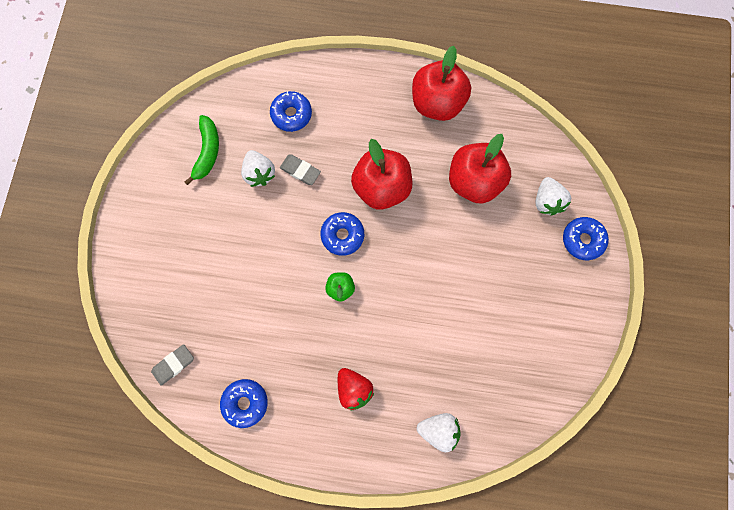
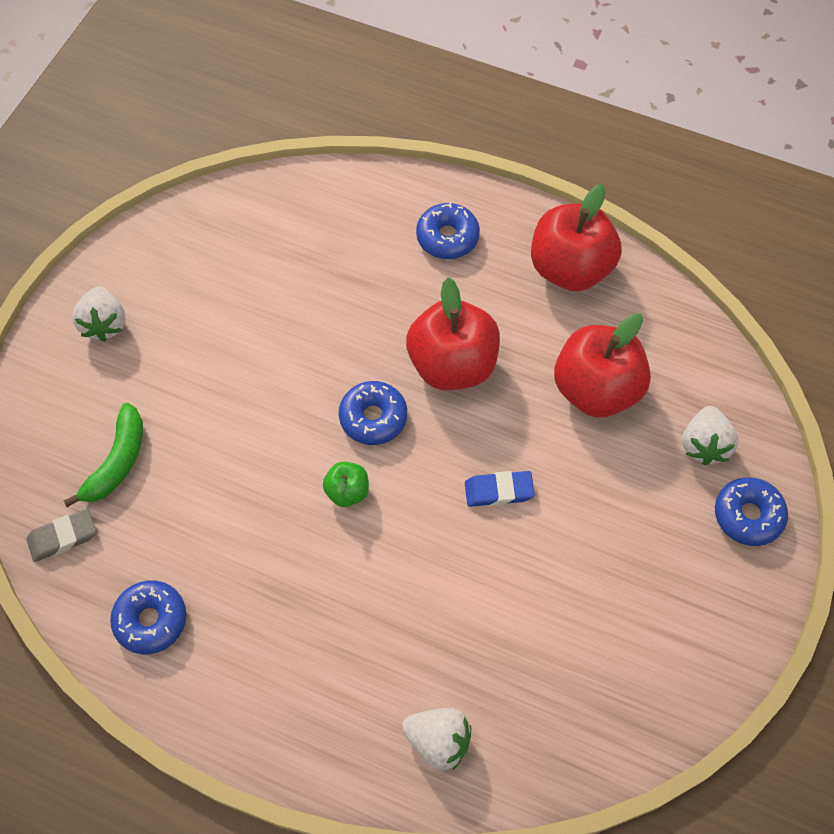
camera: 15 degrees right, 15 degrees down
(208, 152) = (211, 257): green banana -> green banana (117, 462)
(260, 173) = (277, 303): white strawberry -> white strawberry (104, 324)
(291, 114) = (348, 235): blue donut -> blue donut (447, 237)
(300, 171) = (337, 314): grey eraser -> none
(354, 388) = (323, 643): red strawberry -> none
(432, 263) = (498, 491): none -> blue eraser

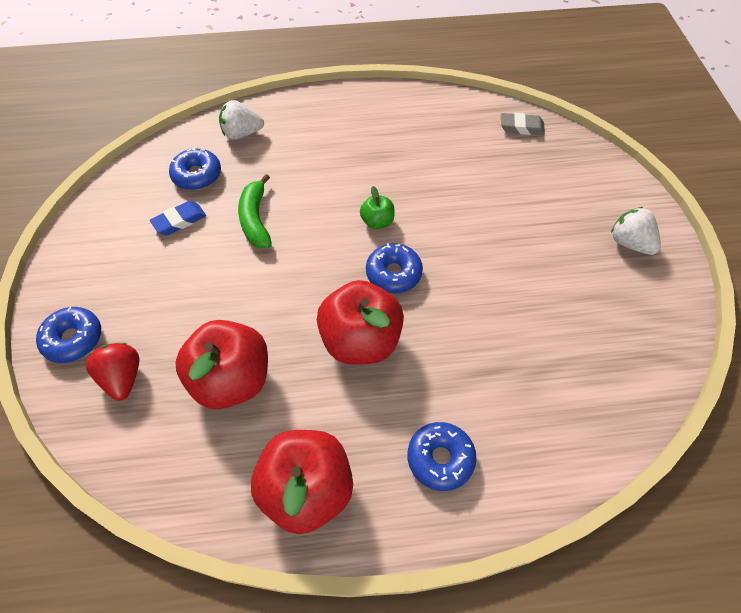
camera: 150 degrees right, 5 degrees down
(63, 537) = (521, 127): grey eraser -> grey eraser turned 60 degrees clockwise
(117, 462) = (532, 173): green banana -> green banana (255, 219)
(151, 620) = (437, 116): blue donut -> blue donut (197, 175)
(498, 491) = (274, 269): blue eraser -> blue eraser (179, 221)
(704, 445) = (122, 378): white strawberry -> red strawberry

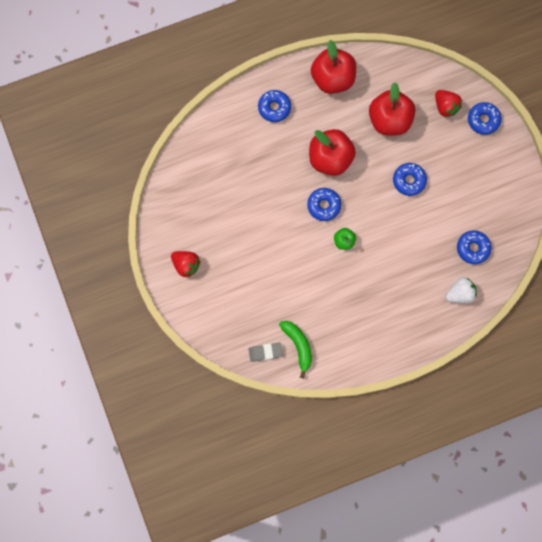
camera: 165 degrees right, 20 degrees up
(179, 221) = (466, 210): blue eraser -> none
(244, 277) = (409, 180): none -> blue donut
(255, 219) = (419, 223): green banana -> green banana (298, 345)
(630, 243) = (186, 265): white strawberry -> red strawberry

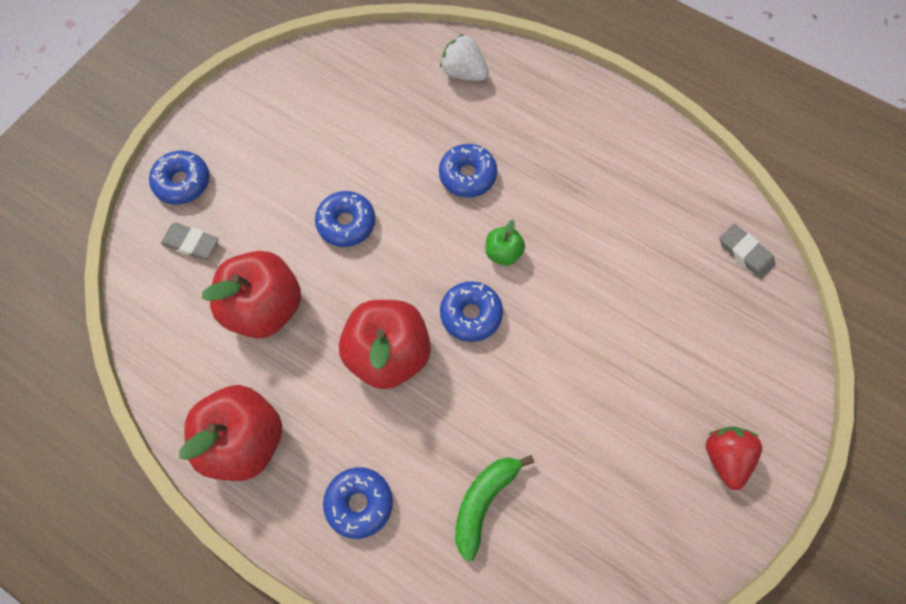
camera: 125 degrees left, 10 degrees down
(298, 345) = (698, 217): green banana -> green banana (483, 502)
(445, 107) = (191, 243): red strawberry -> grey eraser
(473, 248) = (389, 92): blue donut -> blue donut (467, 175)

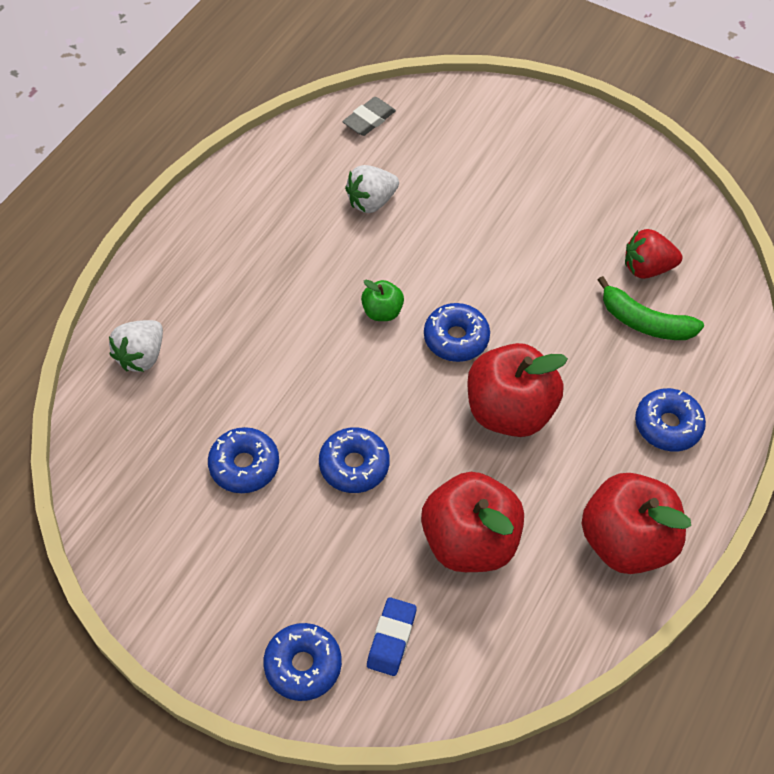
camera: 95 degrees left, 10 degrees down
(191, 243) = (391, 638): grey eraser -> blue eraser
(467, 175) = (286, 347): blue donut -> blue donut (244, 465)
(635, 250) = (371, 202): none -> white strawberry
(725, 458) = (570, 147): red strawberry -> red strawberry (647, 268)

